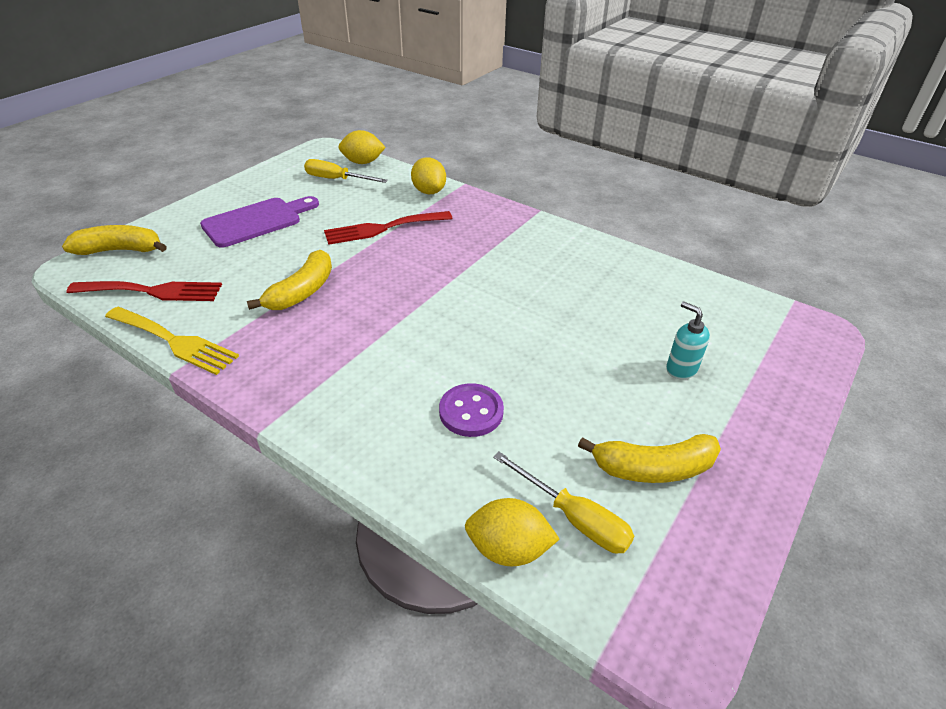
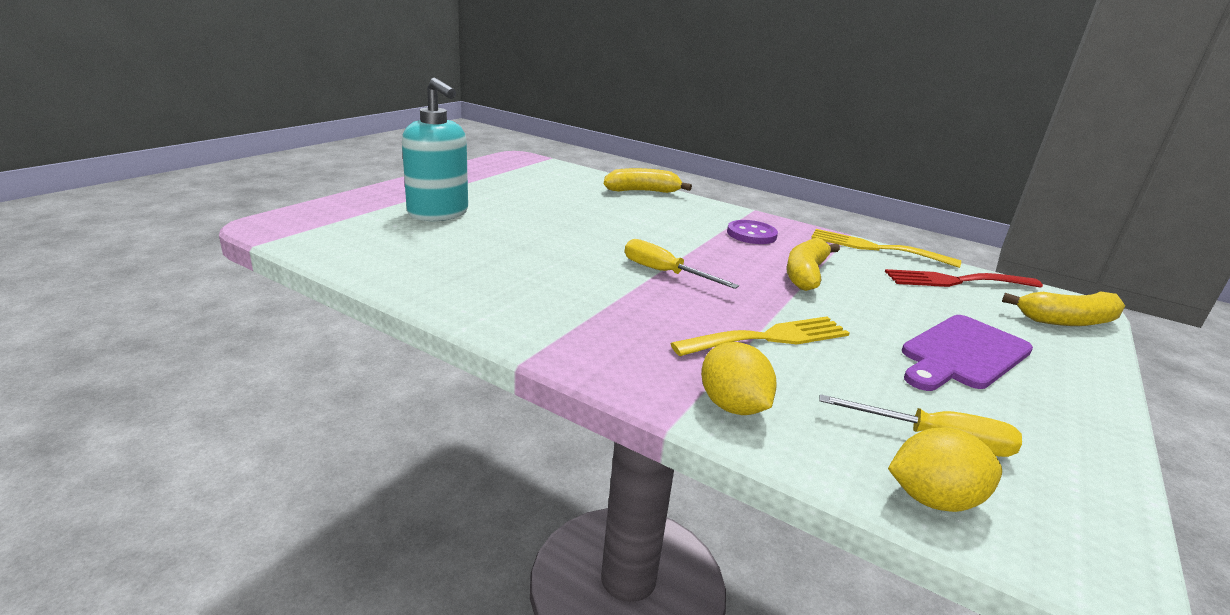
camera: 175 degrees right, 15 degrees down
(382, 228) = (770, 338): red fork -> yellow fork
(471, 412) = (614, 207): purple button -> purple button (751, 234)
(508, 549) = (589, 174): yellow lemon -> none
(573, 518) = (552, 177): yellow screwdriver -> yellow screwdriver (664, 273)
(653, 468) = (496, 185): yellow banana -> yellow banana (642, 191)
(681, 369) = (438, 214): turquoise soap dispenser -> turquoise soap dispenser, size x2.00

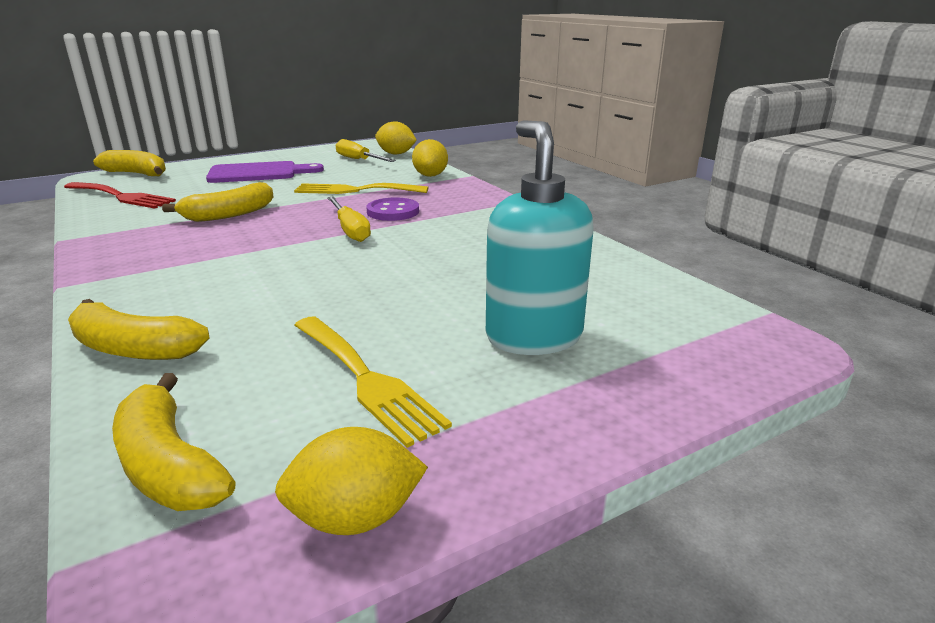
camera: 150 degrees left, 0 degrees up
(479, 167) = (355, 518): none -> yellow lemon
(557, 170) = (168, 465): none -> yellow banana
(751, 234) = (172, 252): purple button -> purple button (393, 212)
(875, 248) = (89, 224): yellow fork -> yellow fork (366, 379)

